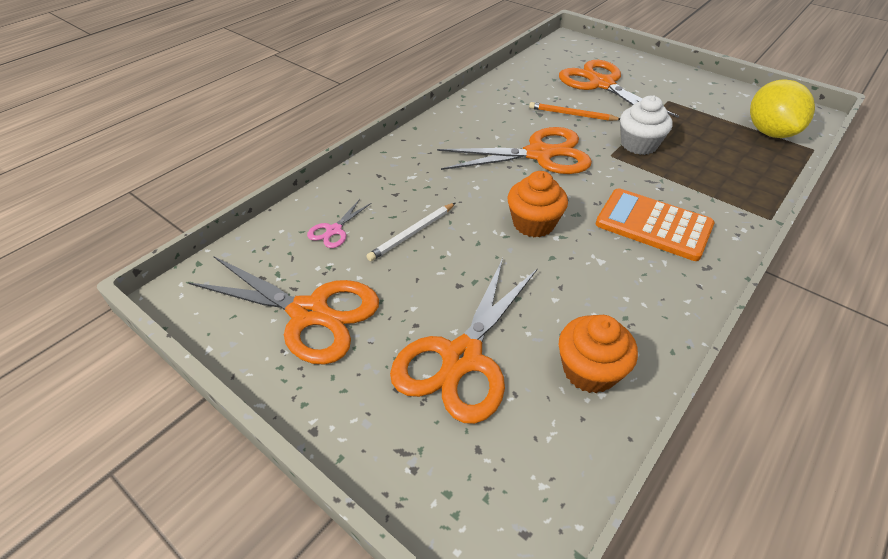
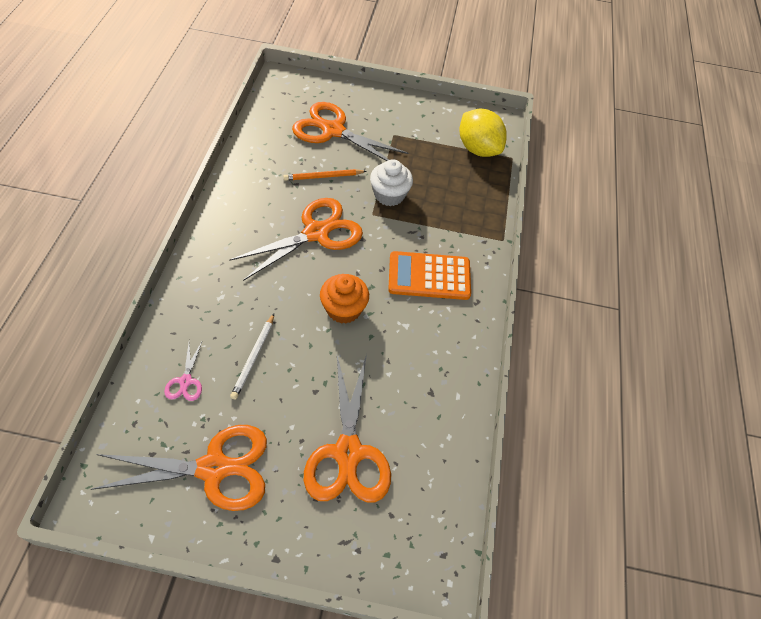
camera: 35 degrees left, 10 degrees up
(589, 370) = (434, 422): orange cupcake -> none

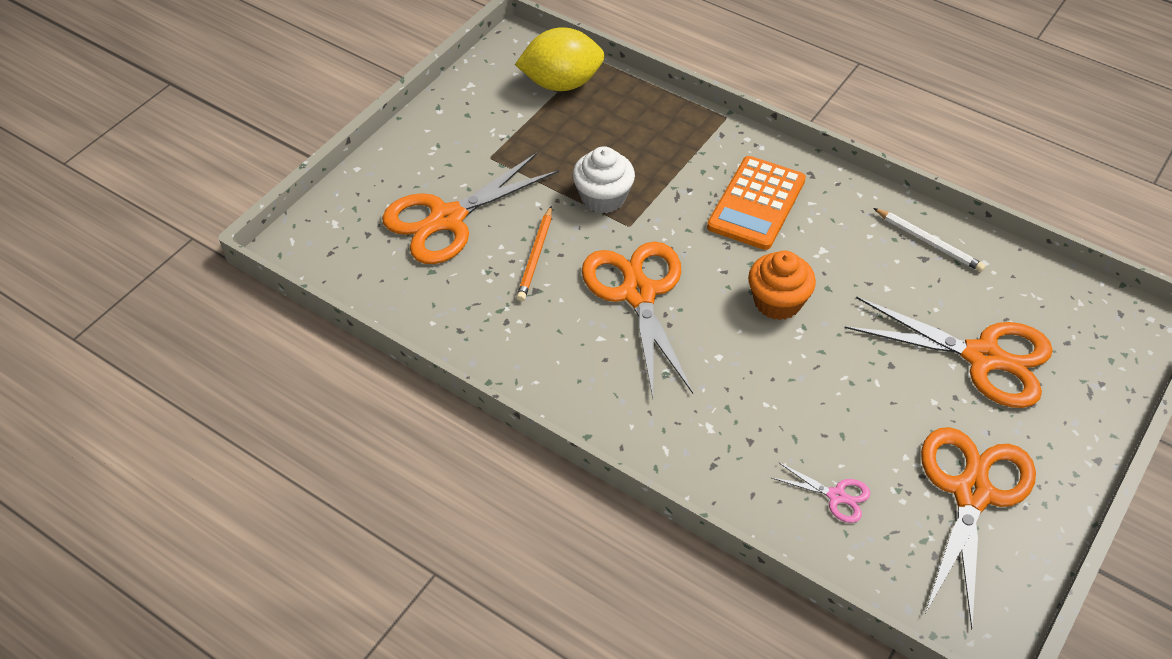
camera: 60 degrees left, 5 degrees down
(254, 357) = (822, 414): white pencil -> white pencil (929, 242)

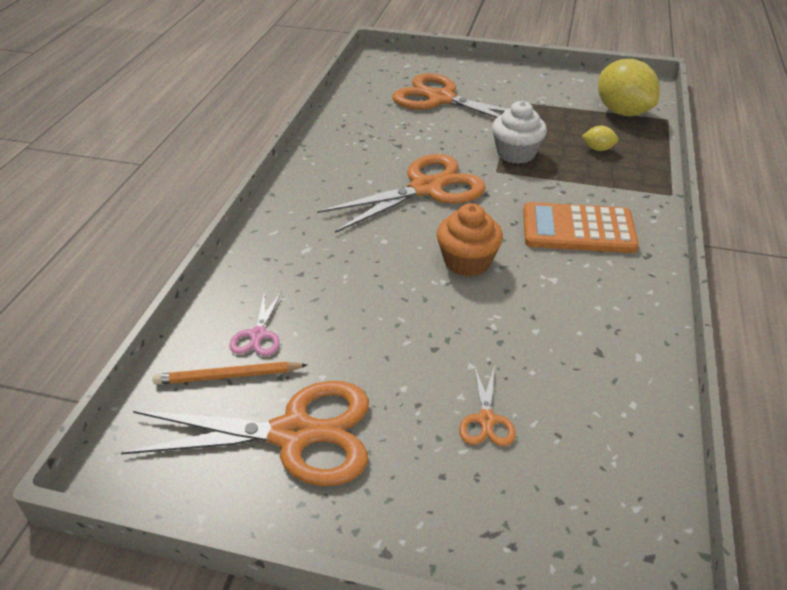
camera: 70 degrees right, 10 degrees down
(536, 256) = (432, 138): orange pencil -> orange pencil (228, 376)
(625, 132) = (598, 149): none -> yellow lemon
(929, 242) = (626, 352): white pencil -> none
(983, 357) = (486, 420): orange scissors -> orange scissors, size x0.44

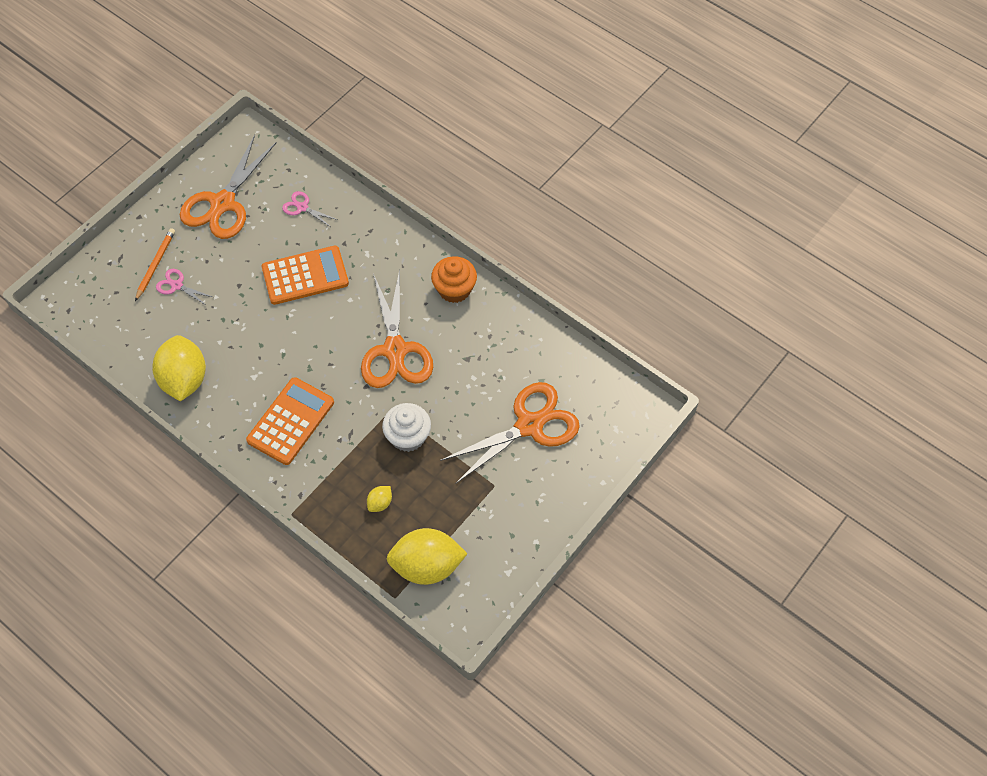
camera: 115 degrees right, 20 degrees up
(228, 376) = (279, 187): orange pencil -> orange pencil (155, 265)
(375, 289) = (305, 276): none -> orange calculator
(467, 262) = (299, 336): orange cupcake -> orange cupcake (454, 289)
(486, 420) = (176, 285): orange scissors -> pink scissors
(619, 340) = (184, 380): none -> yellow lemon

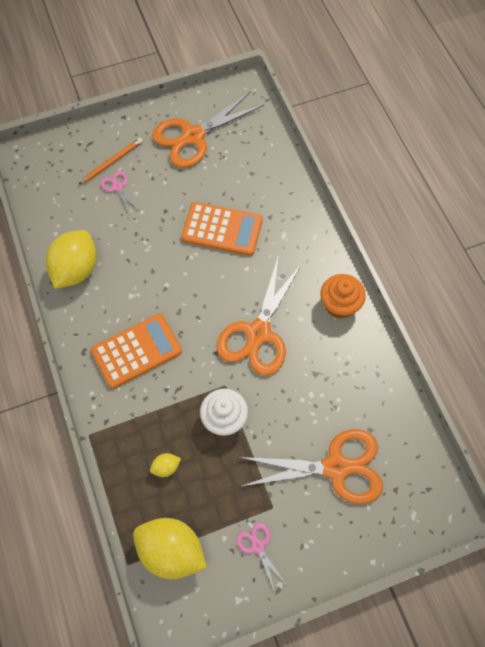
camera: 30 degrees right, 5 degrees up
(302, 207) = (253, 169): pink scissors -> pink scissors (258, 546)

